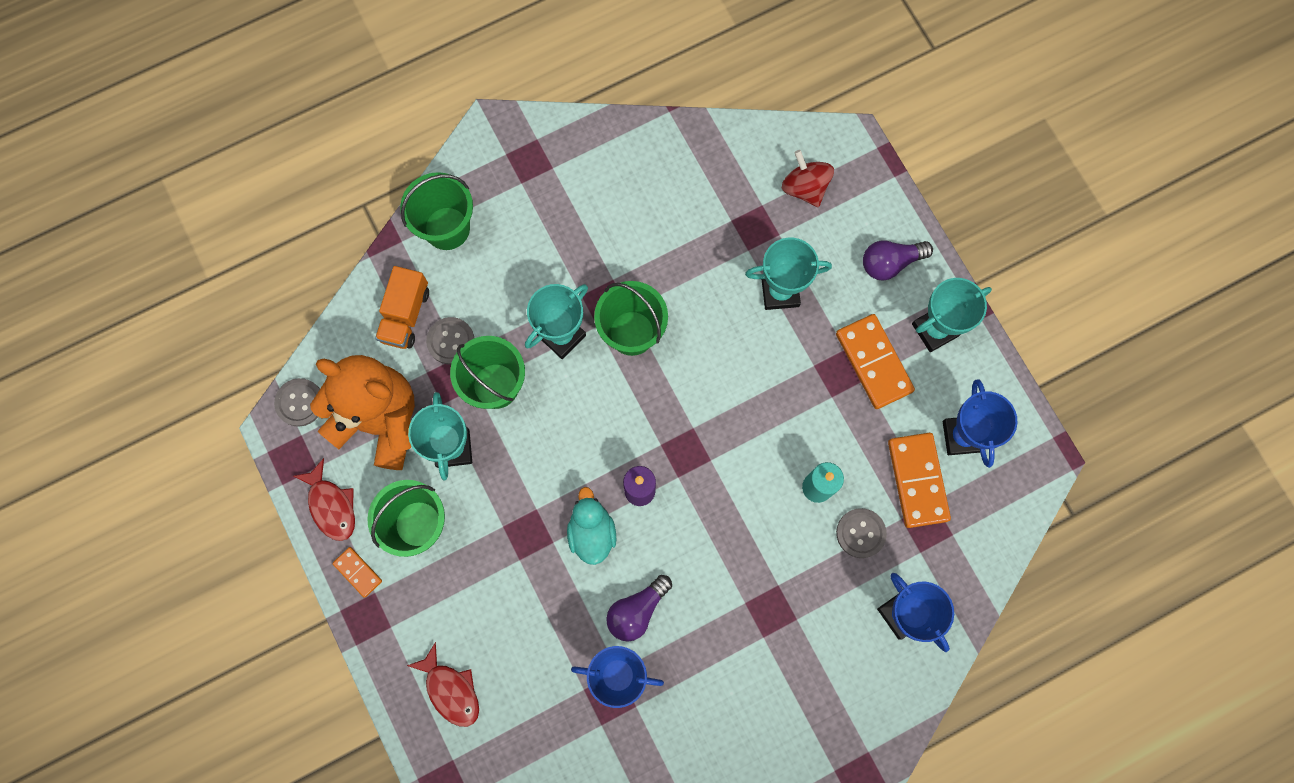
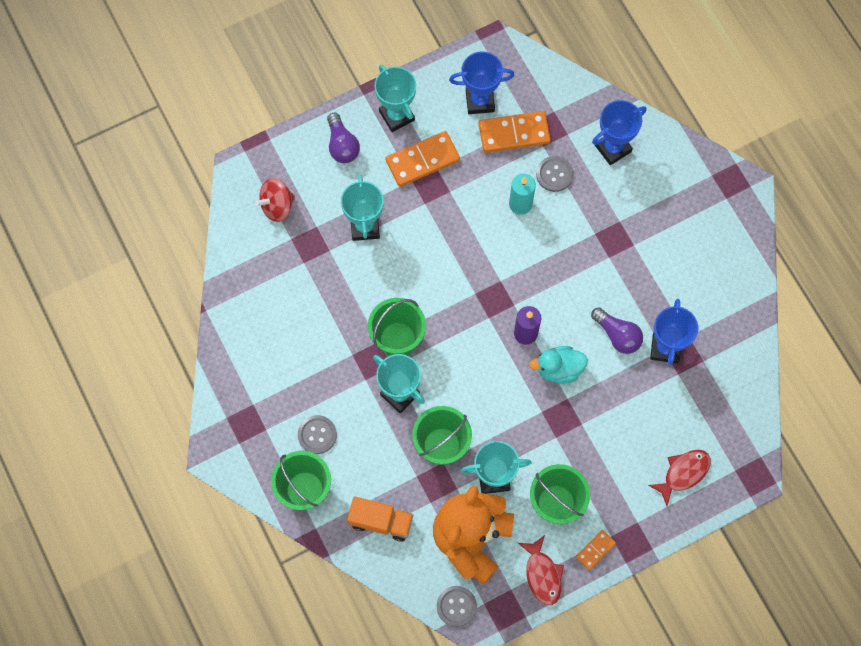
camera: 90 degrees left, 5 degrees down
(331, 506) = (542, 574): red fish -> red fish turned 105 degrees clockwise
(451, 341) = (404, 483): grey button -> grey button (317, 435)

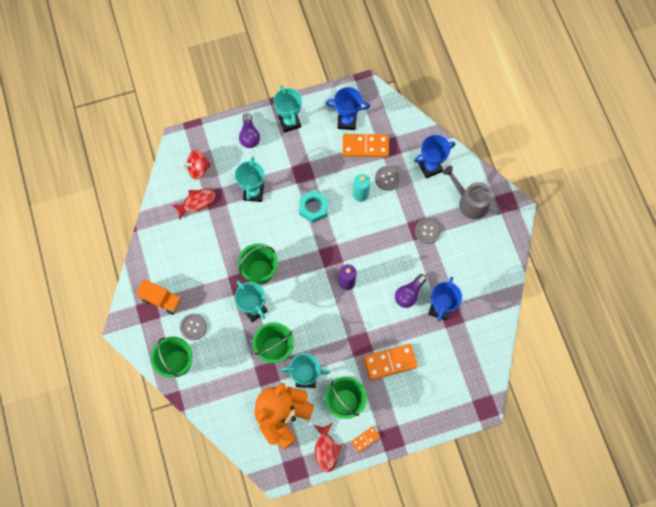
camera: 10 degrees right, 0 degrees up
(381, 521) = (224, 393): orange truck -> orange truck (162, 300)
(422, 160) = (301, 154): orange domino -> orange domino (390, 362)
(456, 235) = (313, 208): none -> turquoise nut
(456, 606) = (263, 461): grey button -> grey button (427, 231)
(559, 369) = (364, 310): turquoise duck -> none
(617, 335) = (409, 294): purple light bulb -> purple light bulb turned 75 degrees clockwise
(679, 189) = (470, 202): none -> grey watering can
(683, 473) = (436, 397): red fish -> red fish (197, 202)

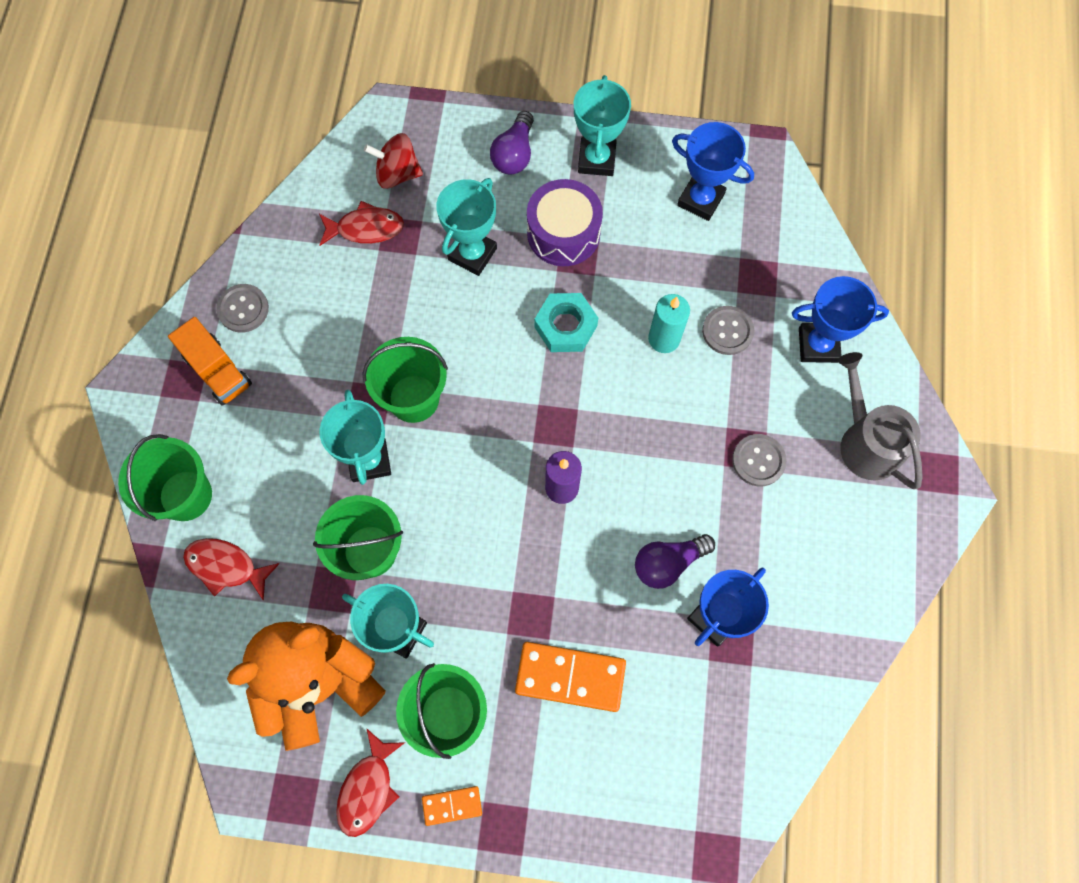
camera: 25 degrees right, 0 degrees up
(193, 327) = (246, 443): grey button -> grey button (243, 309)
(213, 385) = (226, 566): none -> red fish
(291, 164) = (563, 233): none -> purple drum
(365, 146) = (714, 257): orange domino -> none

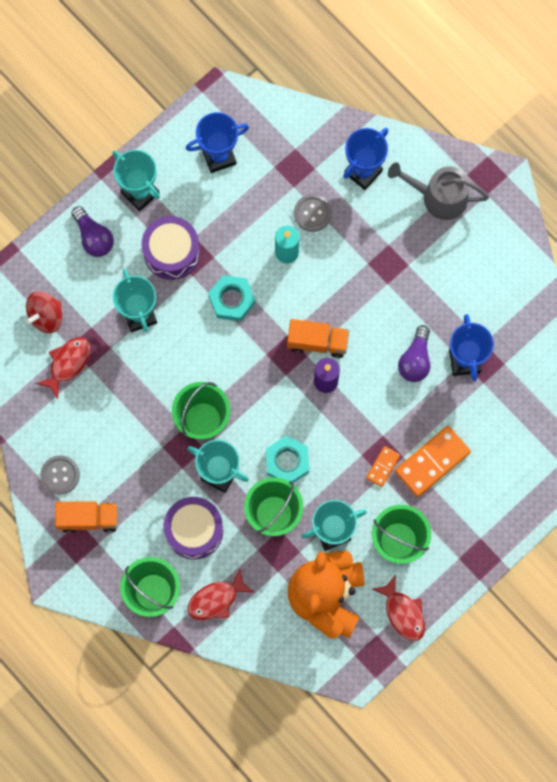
camera: 50 degrees left, 5 degrees up
(286, 483) = (194, 530): none -> purple drum
(439, 519) = (287, 462): none -> turquoise nut
(452, 805) = (447, 576): orange domino -> orange domino (383, 467)
(597, 445) = (317, 342): none -> orange truck
(758, 460) = (400, 263): grey button -> none

